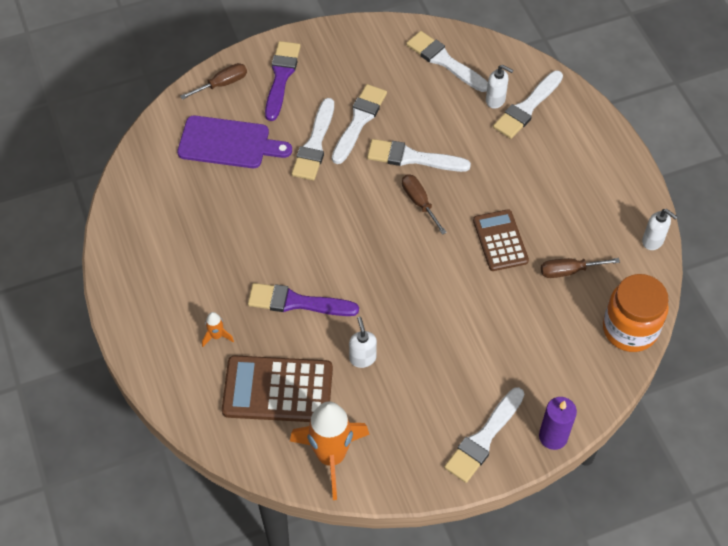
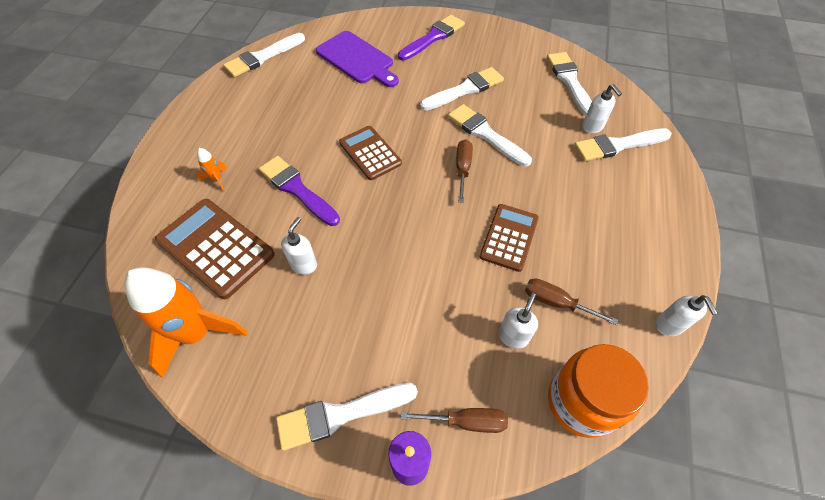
camera: 35 degrees right, 0 degrees up
(222, 84) = (388, 24): brown screwdriver -> brown screwdriver (466, 421)
(314, 144) = (417, 88): white brush -> white brush (262, 57)
(329, 233) = (370, 153): none -> brown calculator
(557, 314) = (513, 336): none -> white soap dispenser

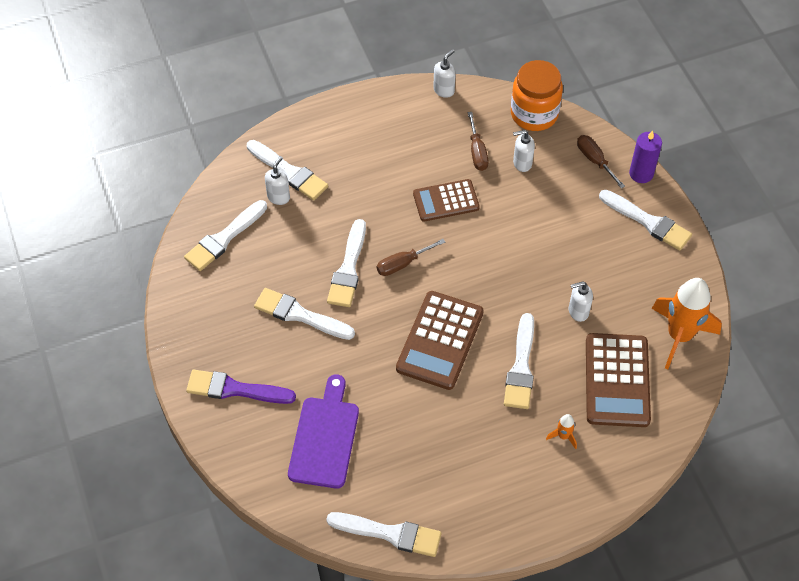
camera: 125 degrees left, 0 degrees up
(297, 189) = (521, 367): purple brush -> white brush
(370, 153) = (440, 340): brown calculator -> brown calculator, size x1.52

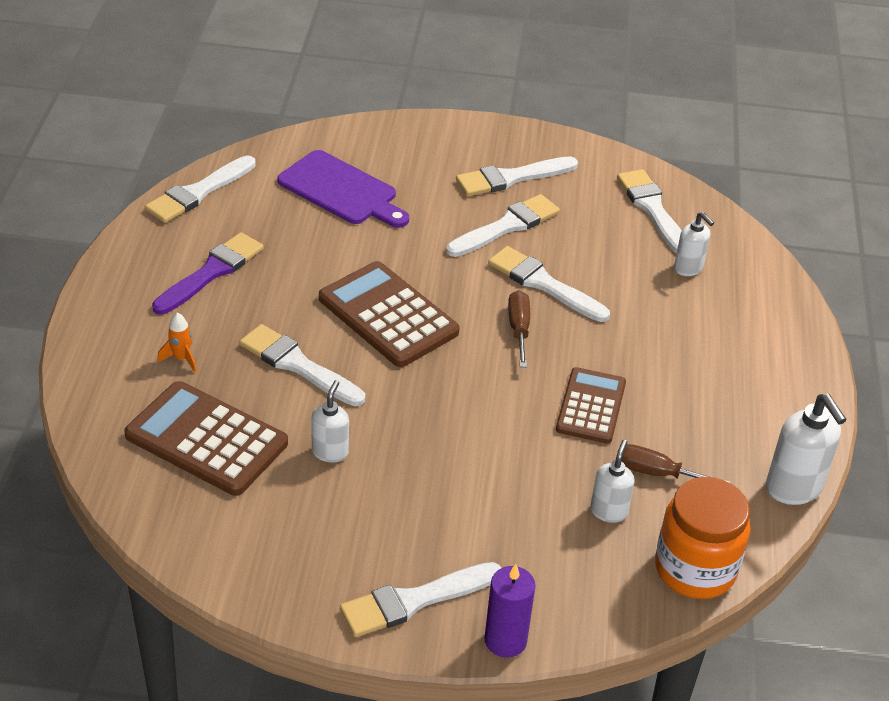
camera: 115 degrees right, 15 degrees down
(235, 389) = (448, 155): purple brush -> purple brush (211, 272)
(289, 172) = (723, 290): white brush -> white brush (511, 178)
(444, 90) = (794, 488): white soap dispenser -> white soap dispenser, size x1.62
(595, 160) = (564, 597): brown screwdriver -> none
(679, 336) = (213, 534): orange rocket -> none

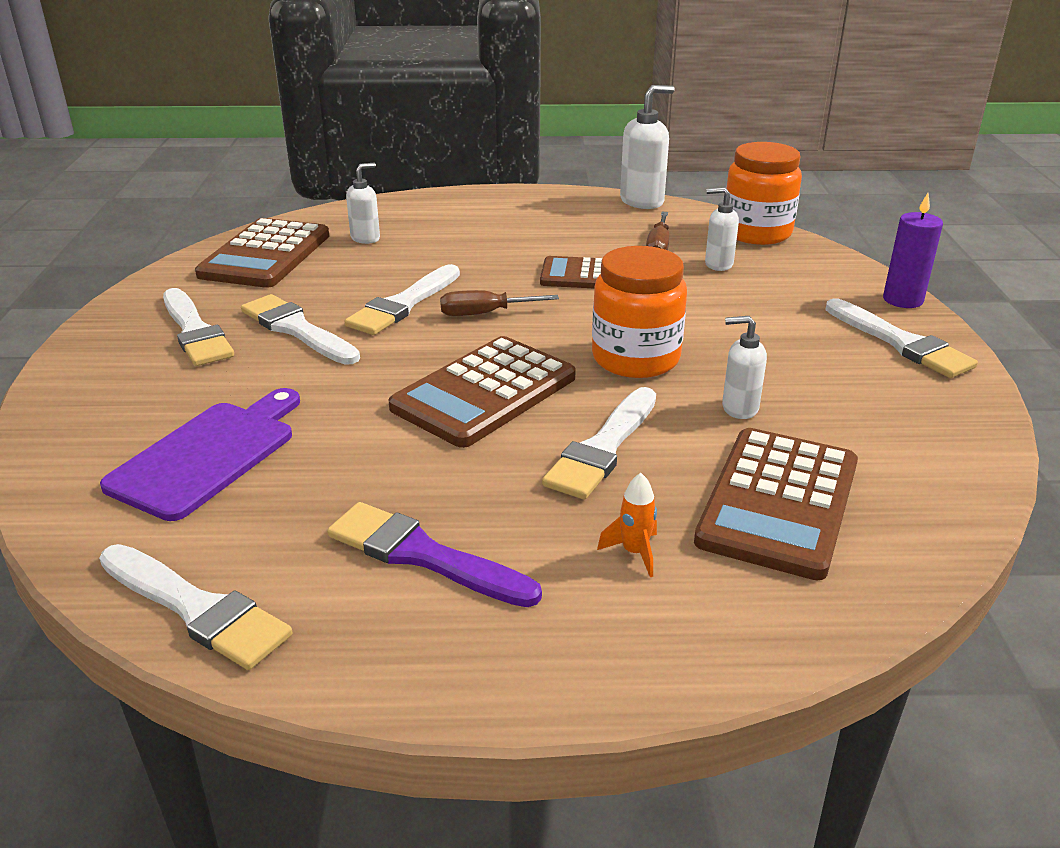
camera: 95 degrees left, 10 degrees down
(422, 408) = (635, 358): none -> orange jar
(652, 209) = (265, 255): white brush -> brown calculator

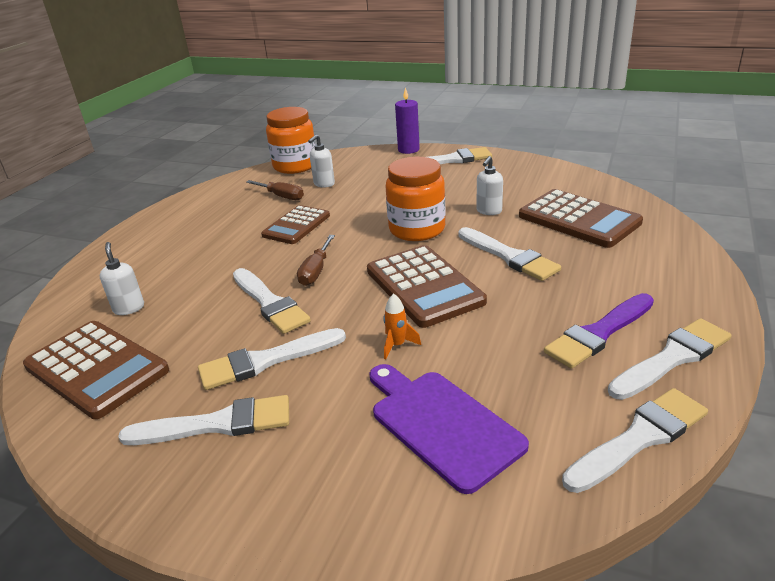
camera: 65 degrees left, 0 degrees up
(381, 634) = (672, 358): none -> white brush
(634, 553) = (611, 265): orange rocket -> orange rocket (397, 345)
(642, 201) = (209, 189): white soap dispenser -> none

